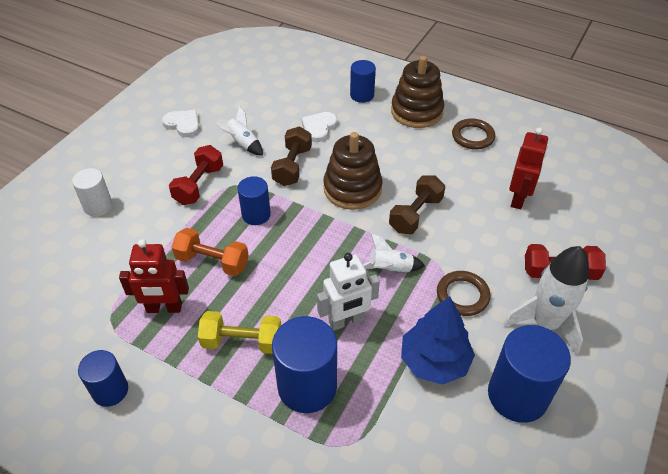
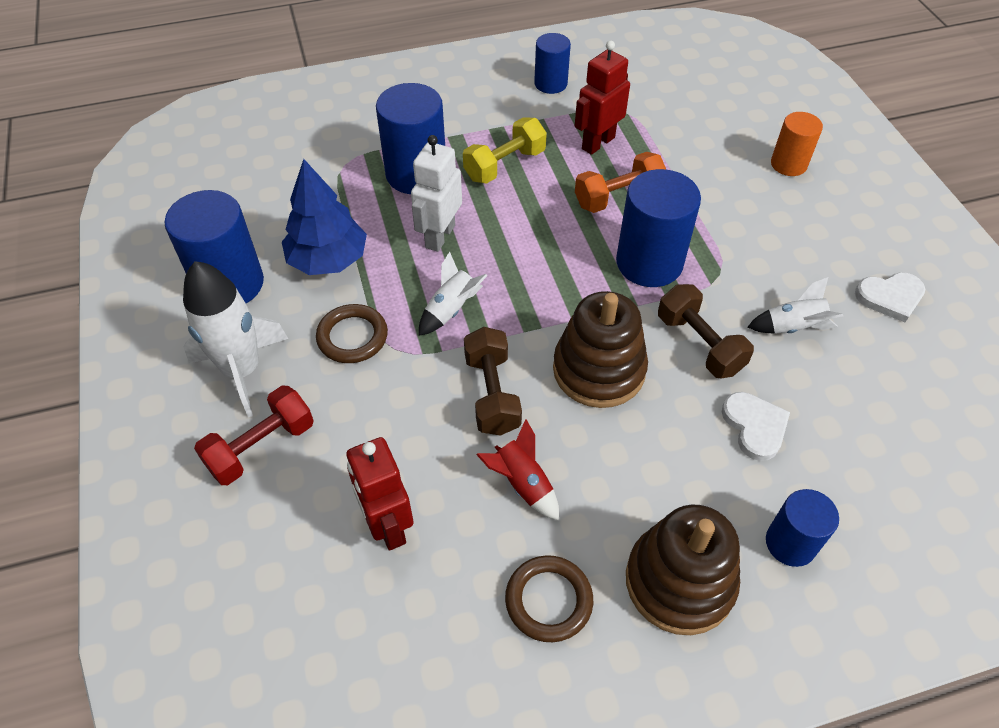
camera: 135 degrees right, 5 degrees up
(98, 206) = (788, 164): white cylinder -> orange cylinder
(199, 185) = (748, 248): red dumbbell -> none
(256, 215) = (649, 263): blue cylinder -> blue cylinder, size x1.68
(441, 174) = (522, 483): none -> red rocket

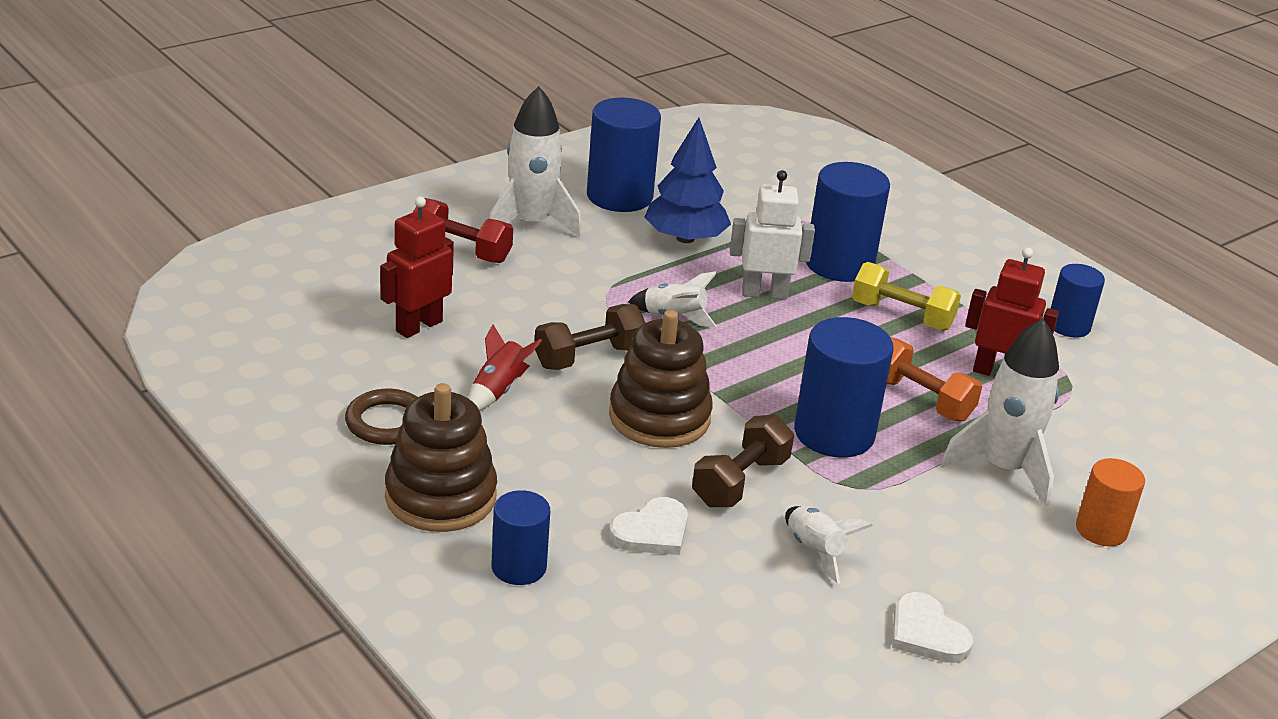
camera: 65 degrees right, 20 degrees down
(352, 337) = (604, 269): brown ring -> none
(713, 185) = (1003, 469): none -> white rocket

